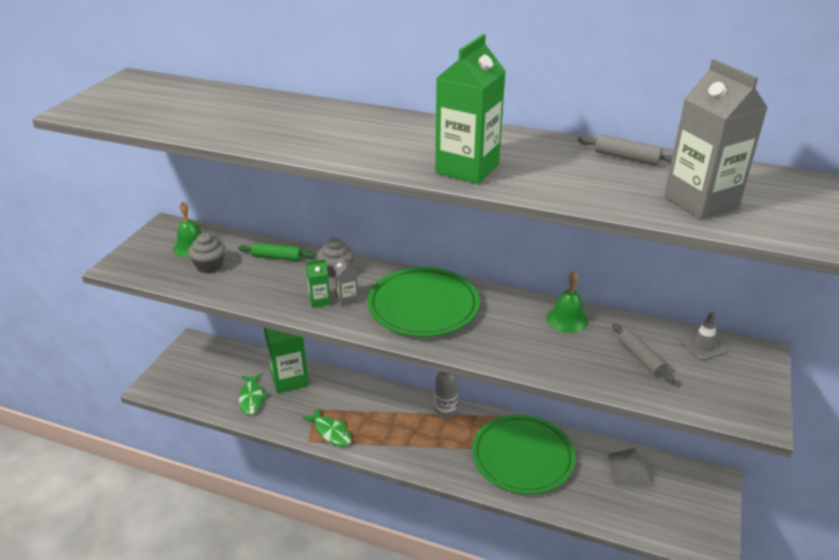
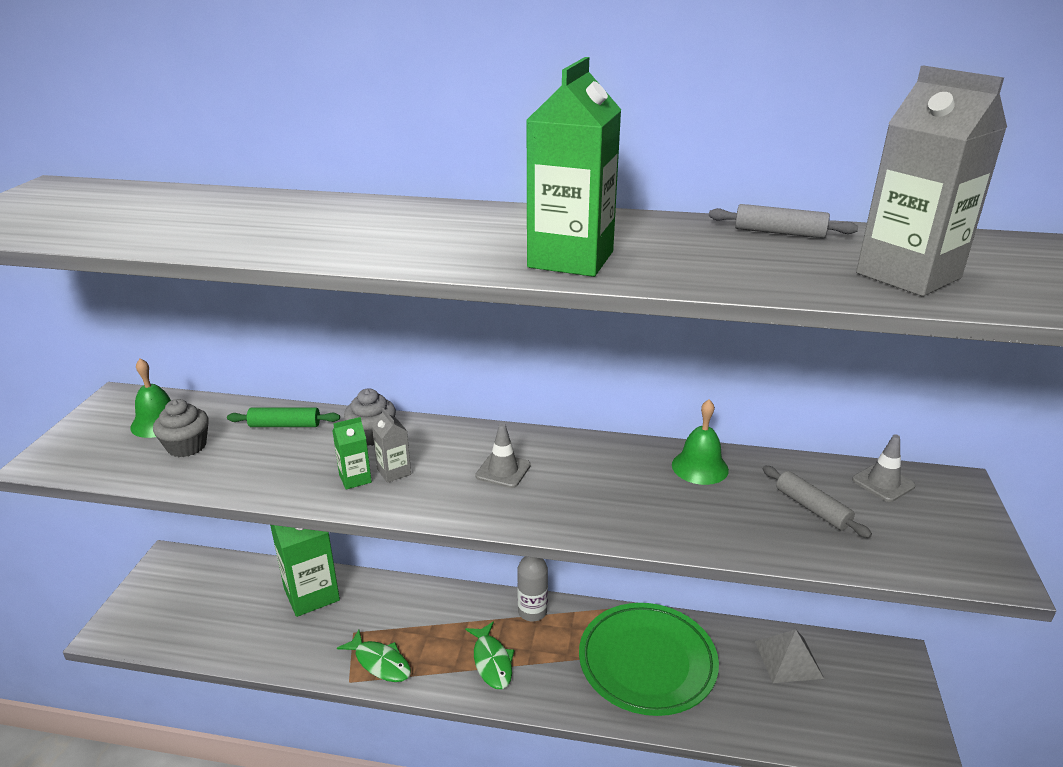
camera: 10 degrees left, 5 degrees down
(251, 398) = (260, 628): green fish -> green fish (492, 661)
(423, 306) = (503, 471): green plate -> grey traffic cone

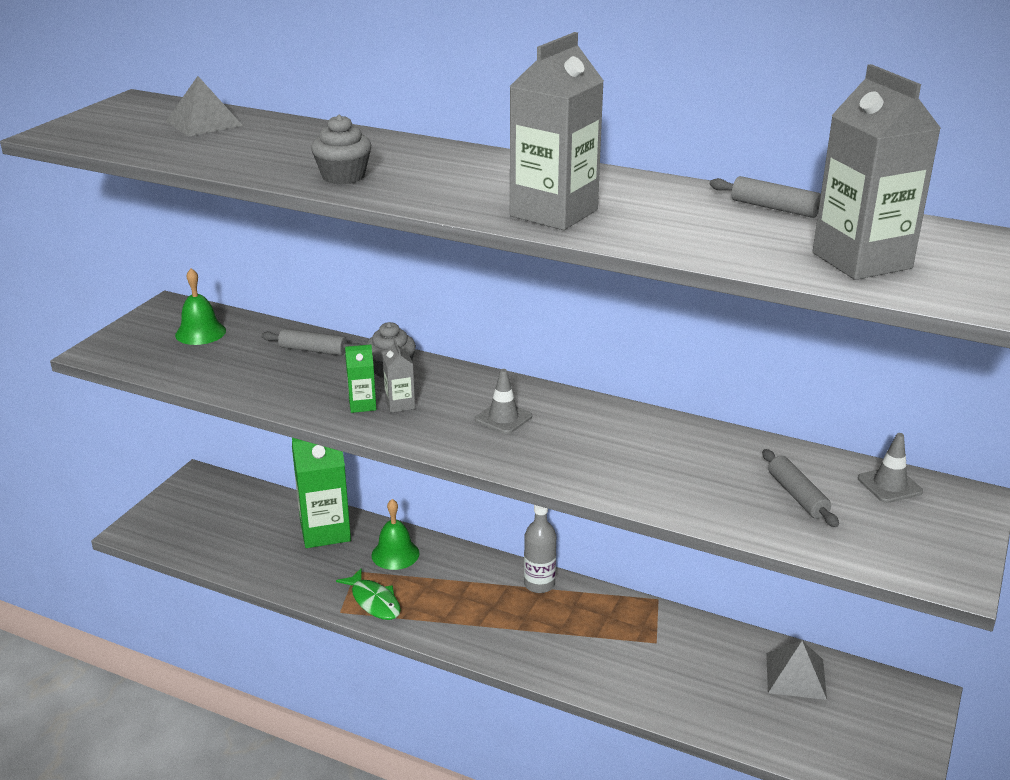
camera: 15 degrees right, 0 degrees up
(138, 202) = (204, 123): none -> grey pyramid
(187, 446) = (221, 356): grey cupcake -> grey cupcake (343, 176)
(285, 425) = (313, 350): green rolling pin -> grey rolling pin
(492, 661) = (482, 620): green fish -> none
(571, 259) = (554, 213): green carton -> grey carton
(647, 662) = (641, 650): green plate -> none
(700, 467) = (702, 443): green bell -> green bell (395, 554)

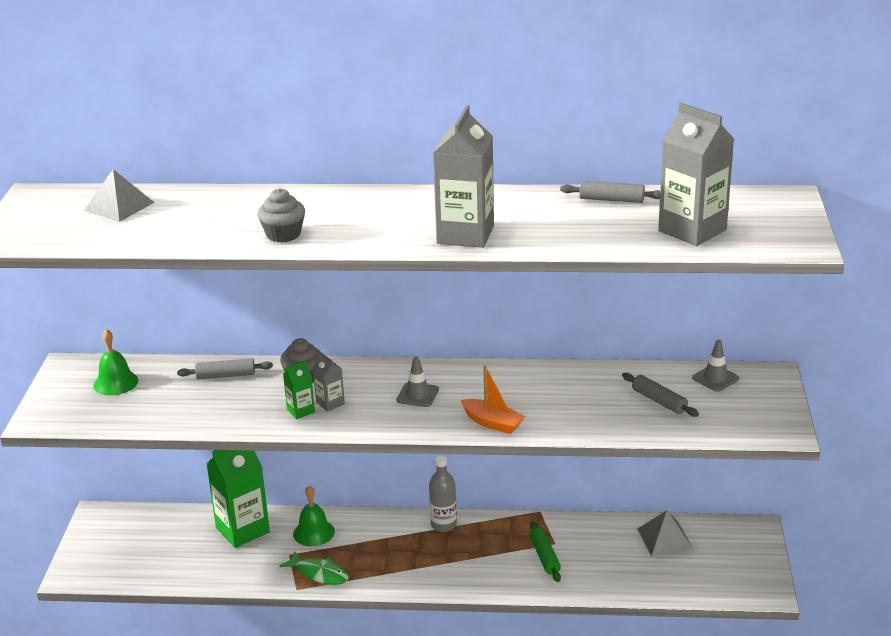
camera: 20 degrees left, 0 degrees up
(569, 471) = (492, 423): none -> orange boat
(636, 655) = (545, 557): none -> green rolling pin

